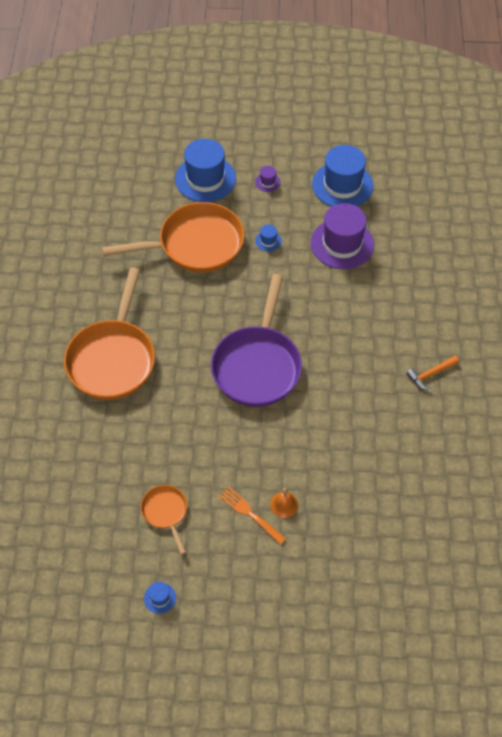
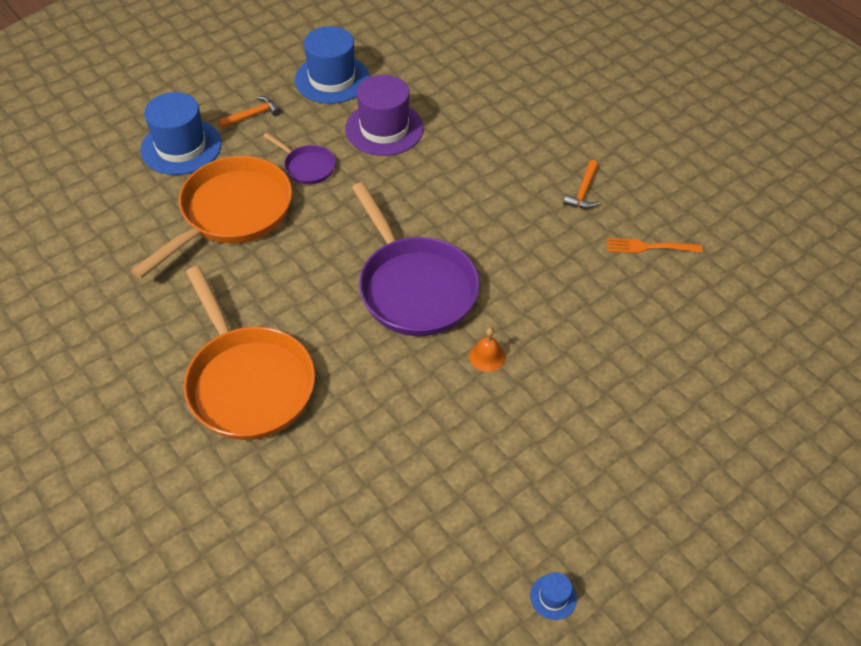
camera: 40 degrees left, 5 degrees down
(165, 512) = (467, 500): orange pan -> none
(250, 514) = (555, 435): orange fork -> orange fork (649, 247)
(267, 182) = (252, 115): purple hat -> orange hammer
(268, 241) = (307, 167): blue hat -> purple pan
(284, 504) = (577, 401): orange bell -> orange bell (487, 356)

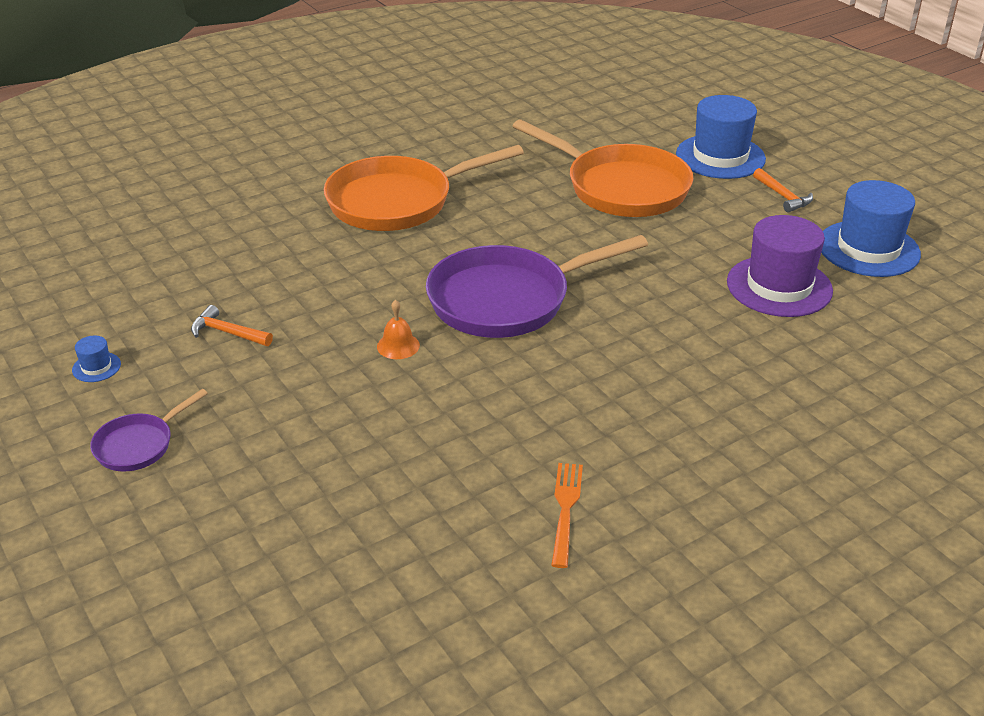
camera: 95 degrees right, 15 degrees down
(307, 167) = (699, 231): purple pan -> purple pan (138, 445)
(583, 191) = (677, 455): orange hammer -> orange hammer (227, 333)

